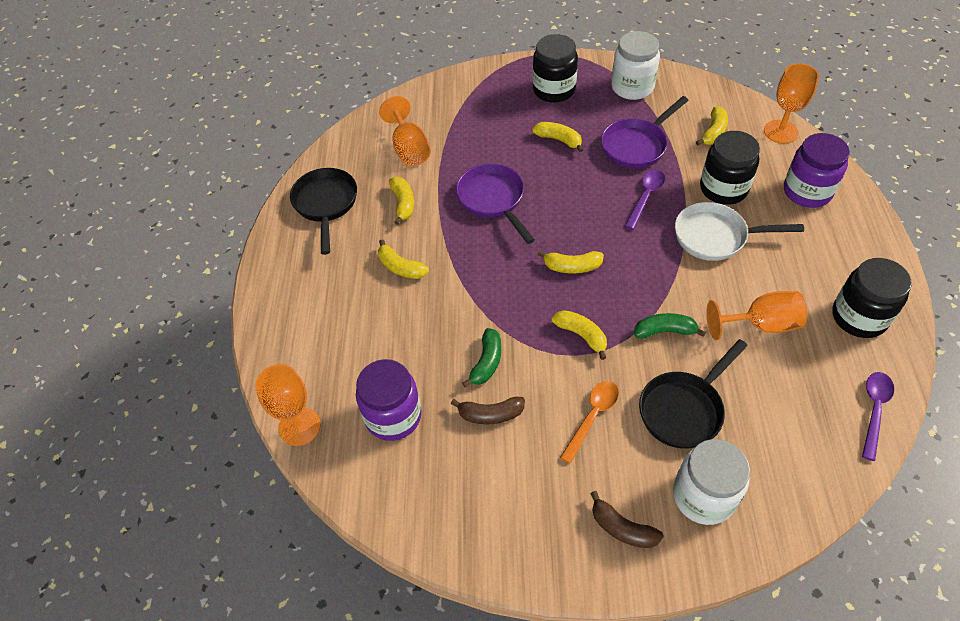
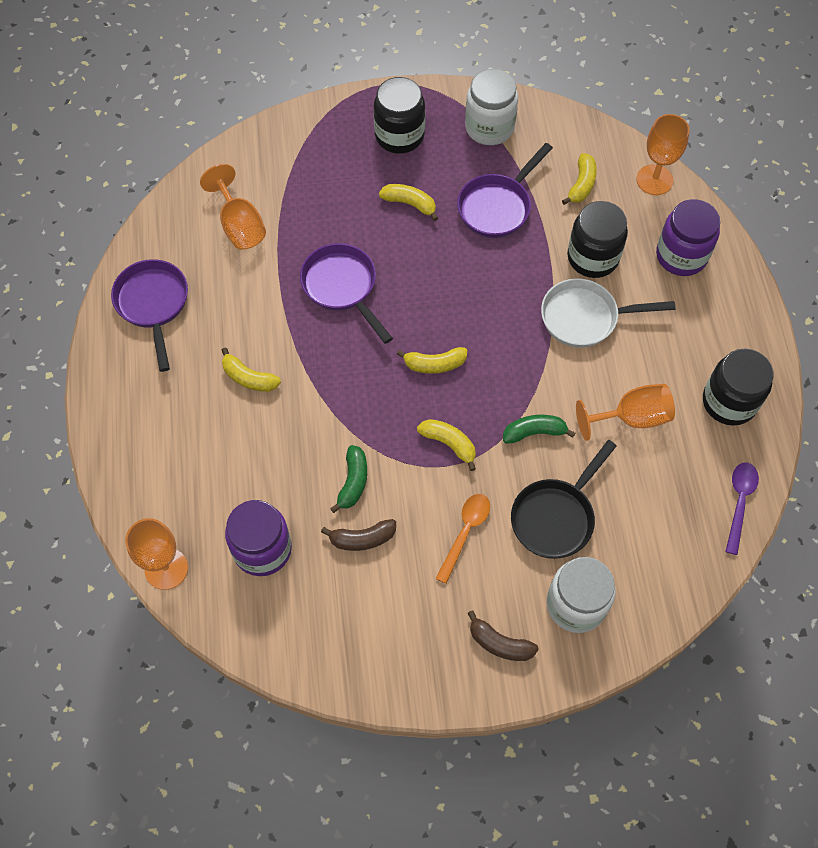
camera: 10 degrees left, 10 degrees up
(326, 204) = (153, 304): black pan -> purple pan
(403, 203) = (241, 297): yellow banana -> none
(645, 197) = (509, 273): purple spoon -> none

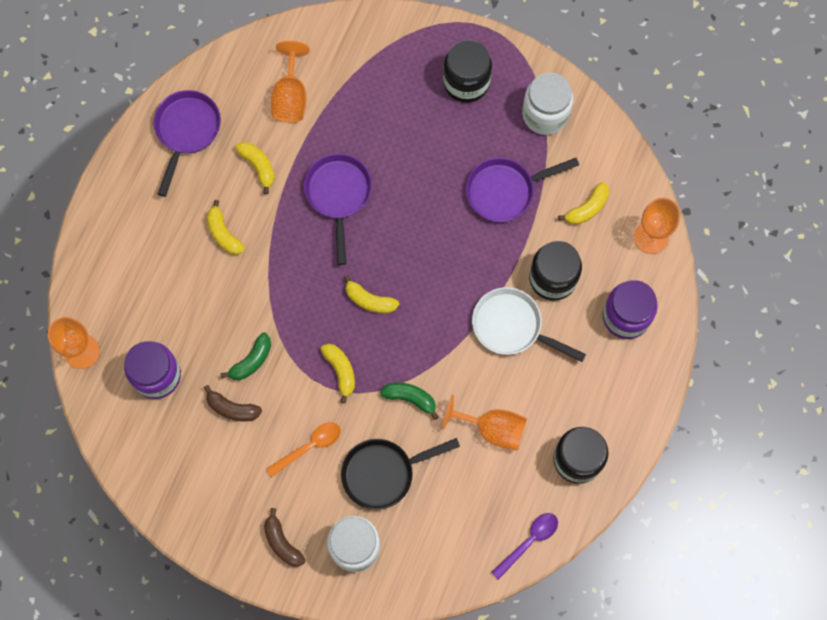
camera: 30 degrees right, 10 degrees up
(410, 204) = (436, 150): yellow banana -> yellow banana (258, 166)

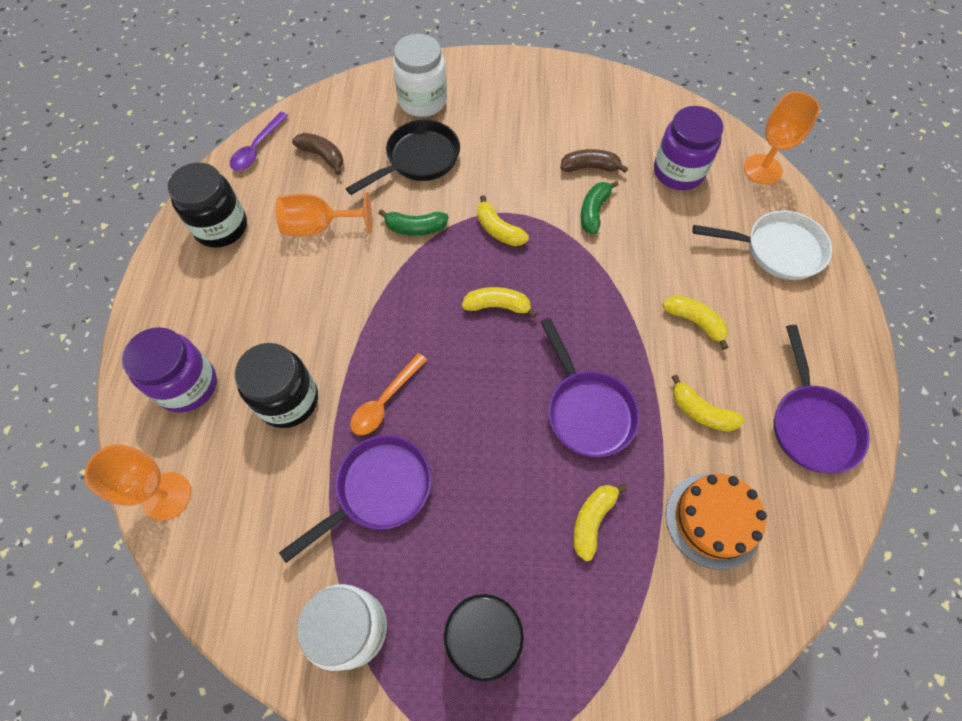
camera: 160 degrees right, 10 degrees down
(282, 543) = (489, 86): brown banana -> brown banana (322, 156)
(290, 97) = (713, 520): orange goblet -> orange cake
(309, 447) = (499, 159): orange spoon -> orange spoon (385, 401)
(512, 326) = (324, 330): white pan -> white pan (777, 250)
(587, 208) = (261, 505): yellow banana -> yellow banana (592, 520)

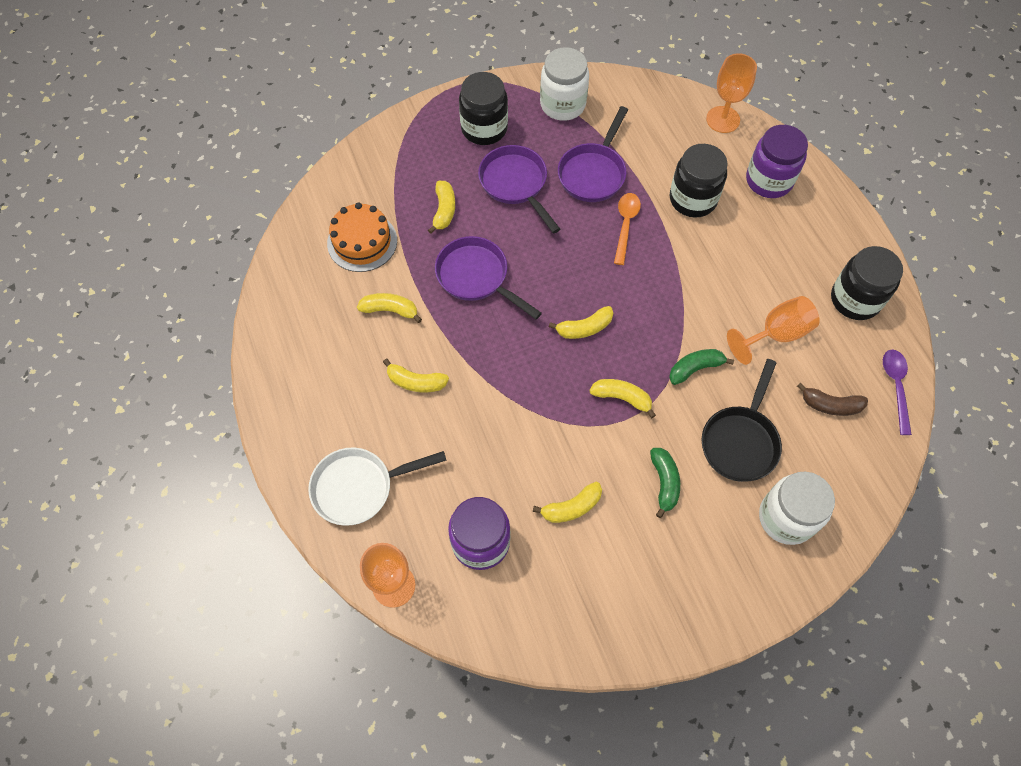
camera: 155 degrees right, 0 degrees up
(590, 167) = (571, 507): brown banana -> yellow banana
(593, 211) = (545, 456): green banana -> green banana (664, 482)
(811, 424) = (302, 334): purple pan -> purple pan (516, 184)

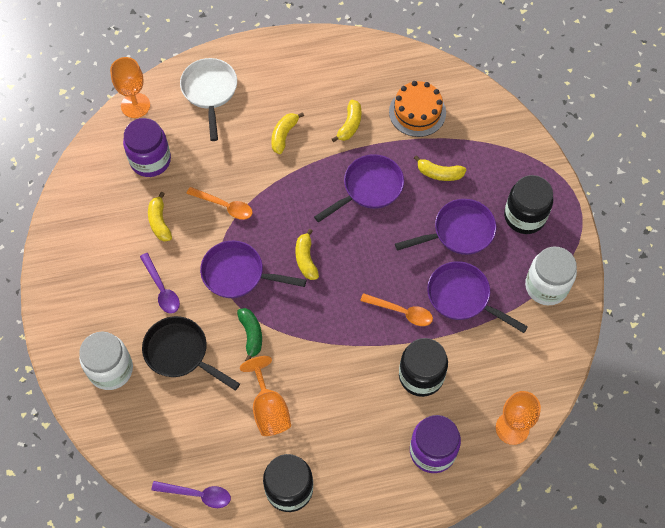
camera: 100 degrees right, 0 degrees up
(532, 432) = (224, 206): none -> orange spoon
(622, 398) = (238, 274): yellow banana -> purple pan
(664, 482) = (161, 289): green banana -> purple spoon
(830, 405) = (194, 433): brown banana -> none

